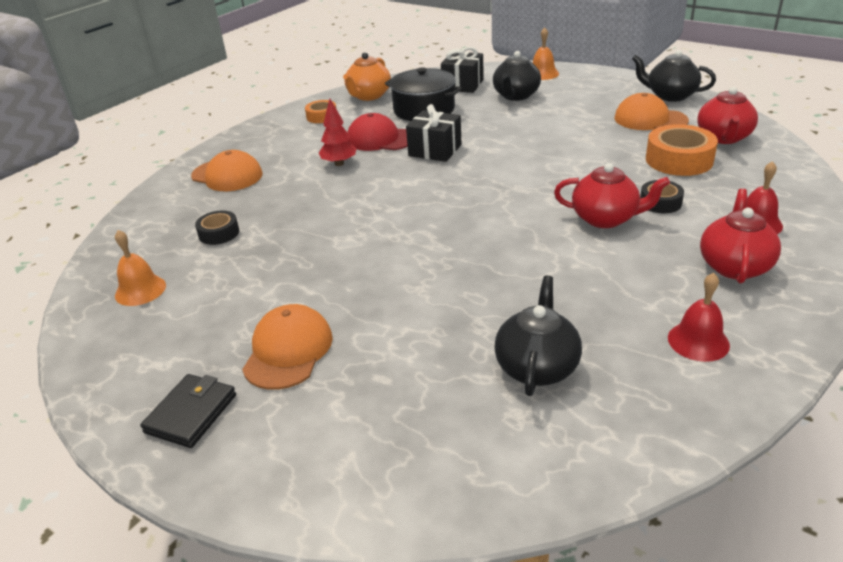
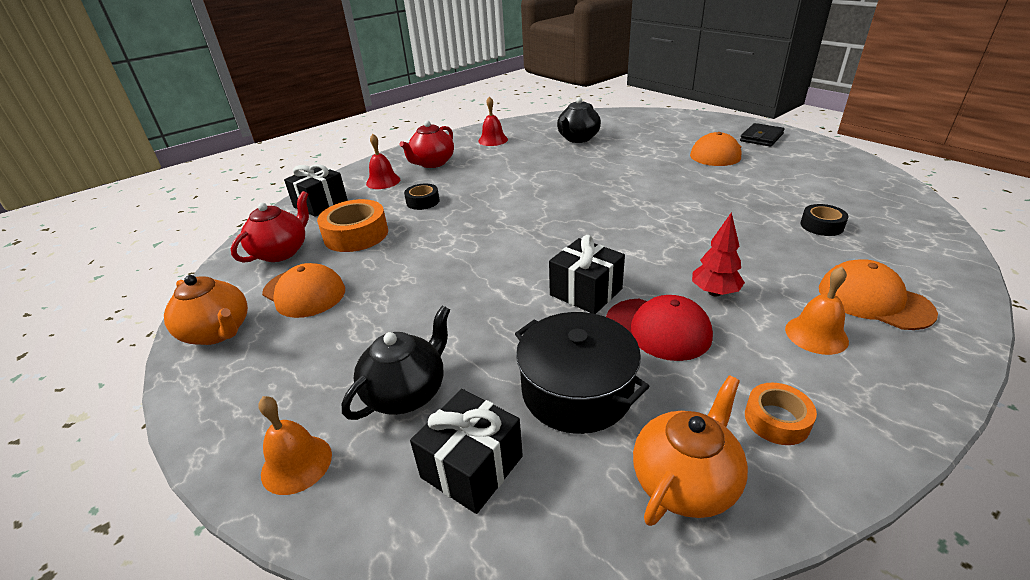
camera: 165 degrees left, 0 degrees up
(140, 290) = (857, 190): orange bell -> orange bell (816, 334)
(605, 218) = (475, 196): red teapot -> none
(670, 96) = (218, 332): black teapot -> orange teapot
(779, 183) = (320, 204): none -> black gift

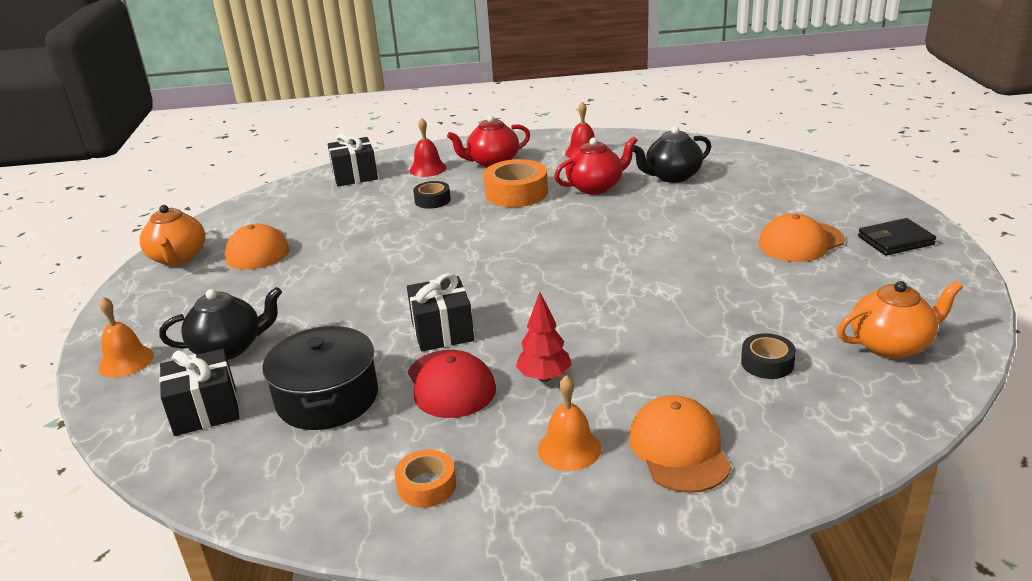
camera: 35 degrees right, 5 degrees down
(281, 252) = (280, 210): red teapot -> red teapot (595, 187)
(356, 235) = (345, 214): orange tape -> orange tape (516, 193)
(685, 481) = (306, 485): orange teapot -> orange teapot (891, 345)

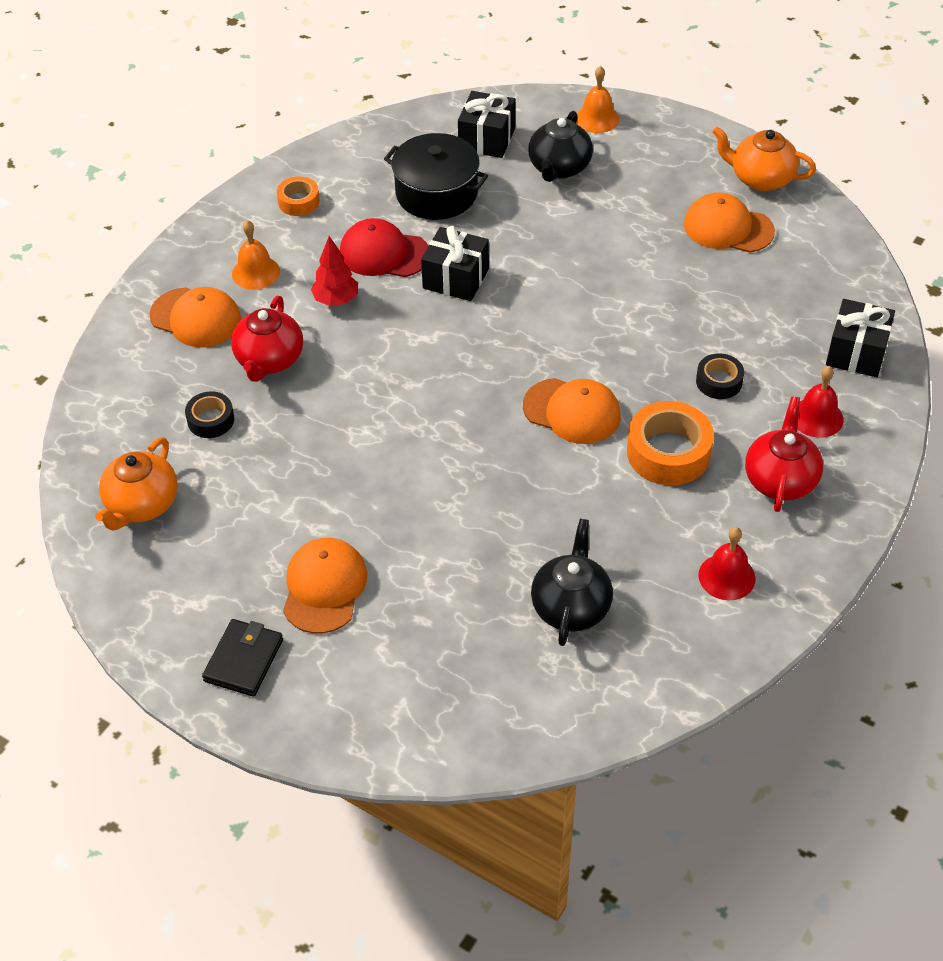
camera: 125 degrees right, 20 degrees up
(525, 230) = (572, 411): none -> orange cap
(595, 187) = (614, 523): red teapot -> red teapot (269, 360)

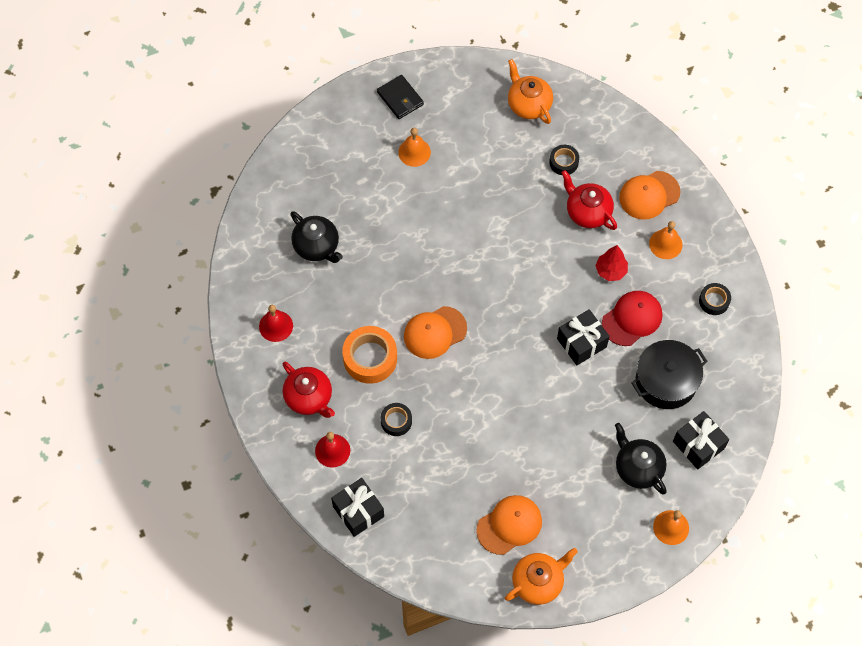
camera: 125 degrees right, 15 degrees up
(299, 202) = (714, 301): orange tape -> black tape
(324, 587) = (414, 152): orange cap -> orange bell

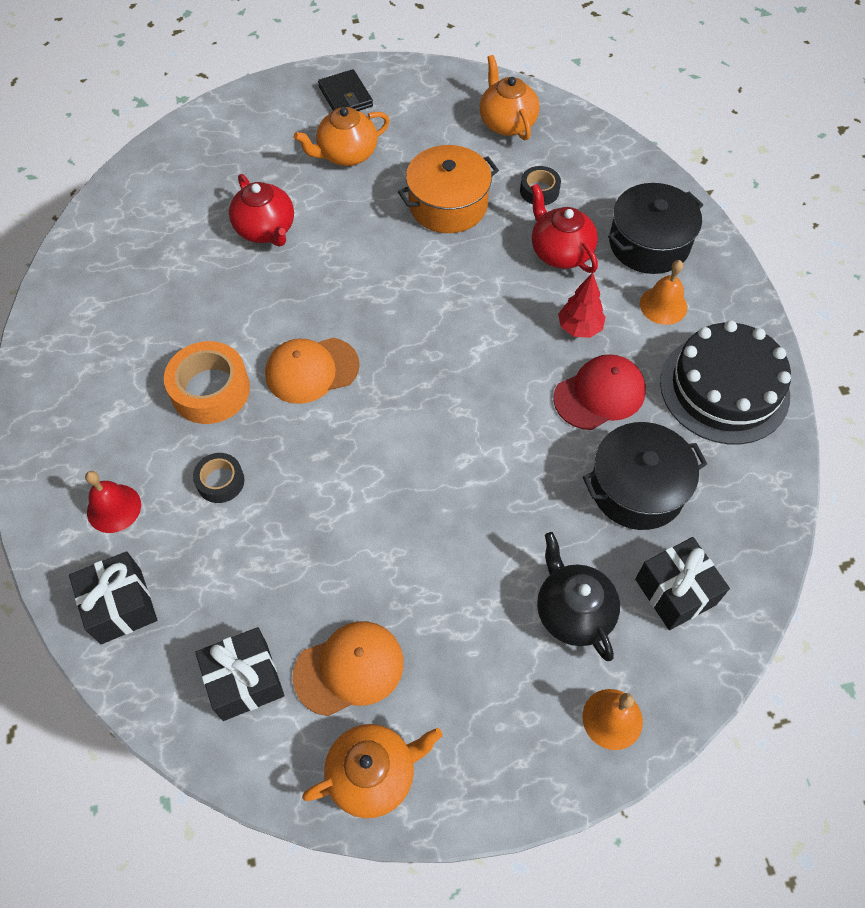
camera: 10 degrees right, 5 degrees down
(276, 326) = (96, 329): red bell -> none
(309, 398) = (107, 429): red teapot -> red teapot (266, 230)
(317, 246) = (185, 242): black teapot -> none
(414, 152) = (346, 154): orange bell -> orange teapot
(499, 185) = (448, 204): none -> orange pot
(581, 343) = (519, 415): black gift -> black gift (245, 680)
(649, 195) = (649, 243): orange cap -> black pot
(714, 301) = (724, 388): black tape -> black cake

